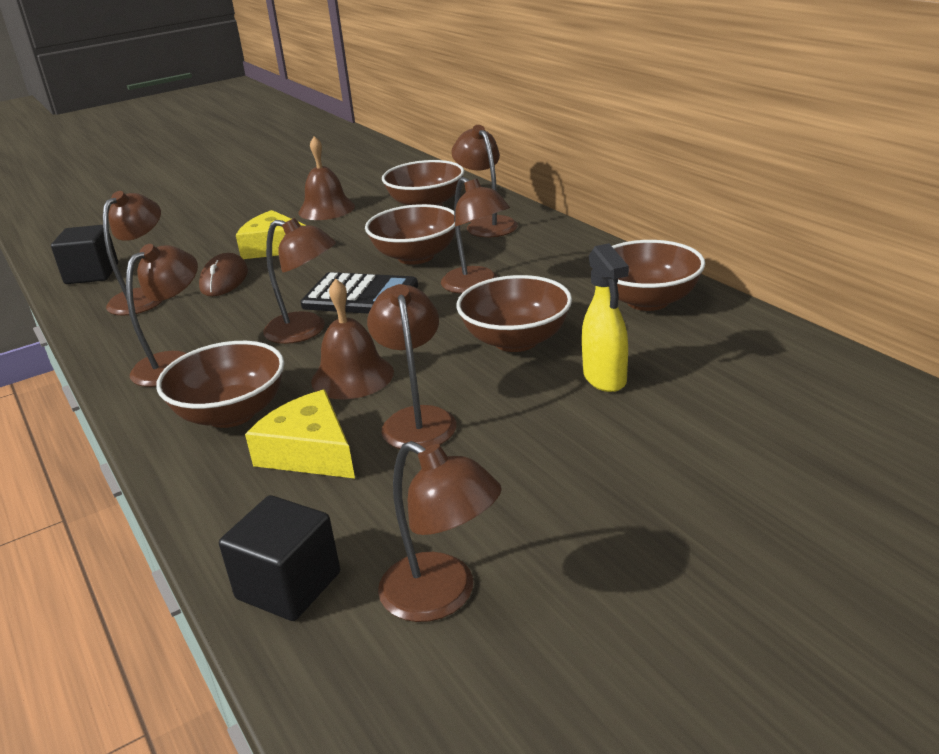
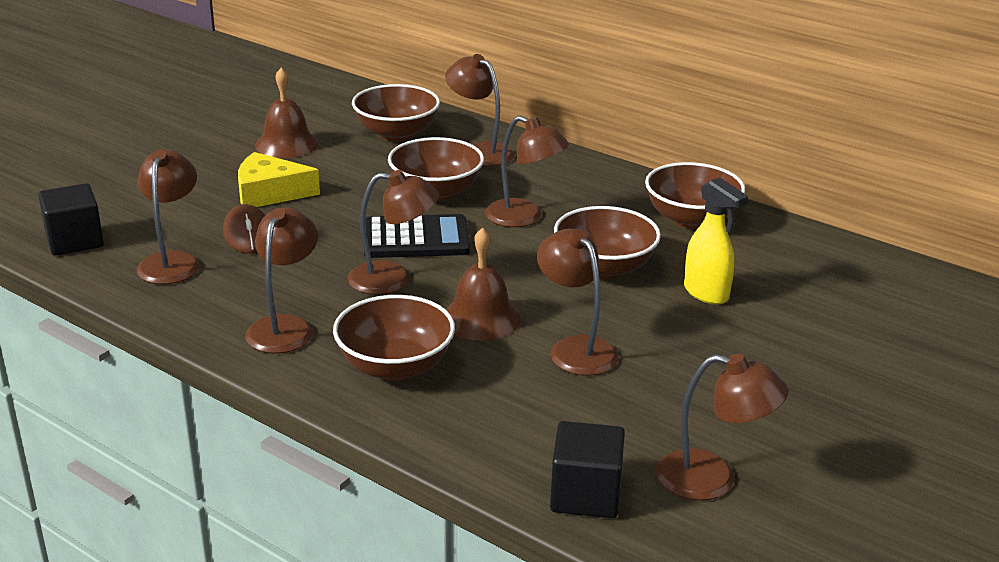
camera: 25 degrees left, 0 degrees up
(309, 452) = (504, 389): yellow cheese -> none

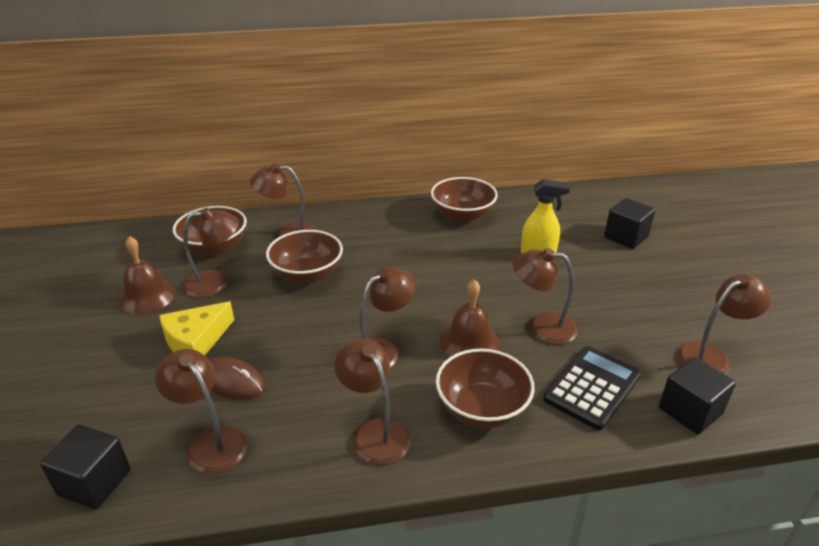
camera: 45 degrees left, 5 degrees up
(416, 238) = (348, 313): black calculator -> black calculator (592, 387)
(524, 218) = (384, 262): brown lamp -> brown lamp (216, 283)
(604, 268) = (473, 268): brown bowl -> none
(859, 335) = (626, 237): none -> black cube

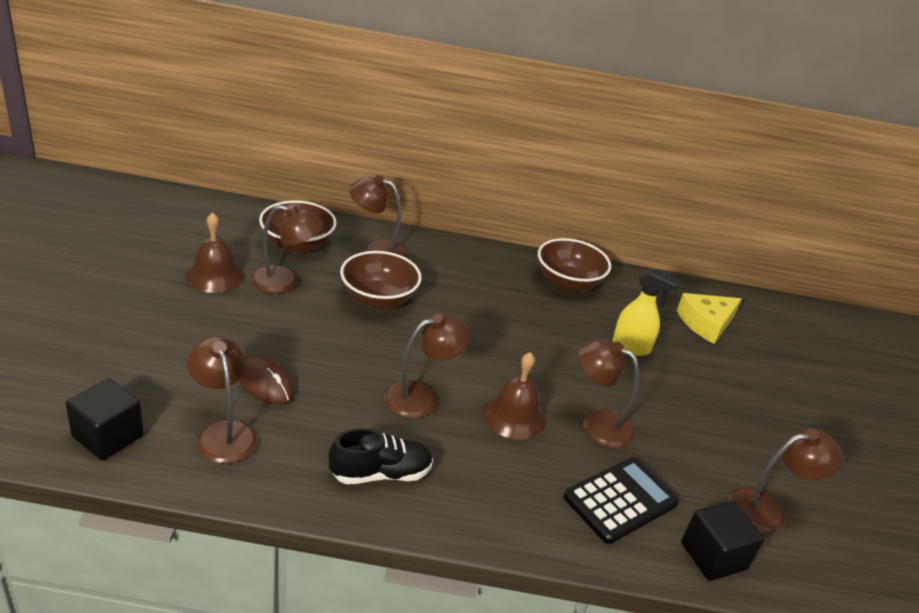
camera: 10 degrees right, 0 degrees up
(196, 340) = (245, 333): yellow cheese -> yellow cheese (706, 323)
(375, 432) = (380, 474): brown lamp -> black shoe
(482, 409) = (496, 485): brown bowl -> none
(626, 237) = (739, 357): black cube -> none

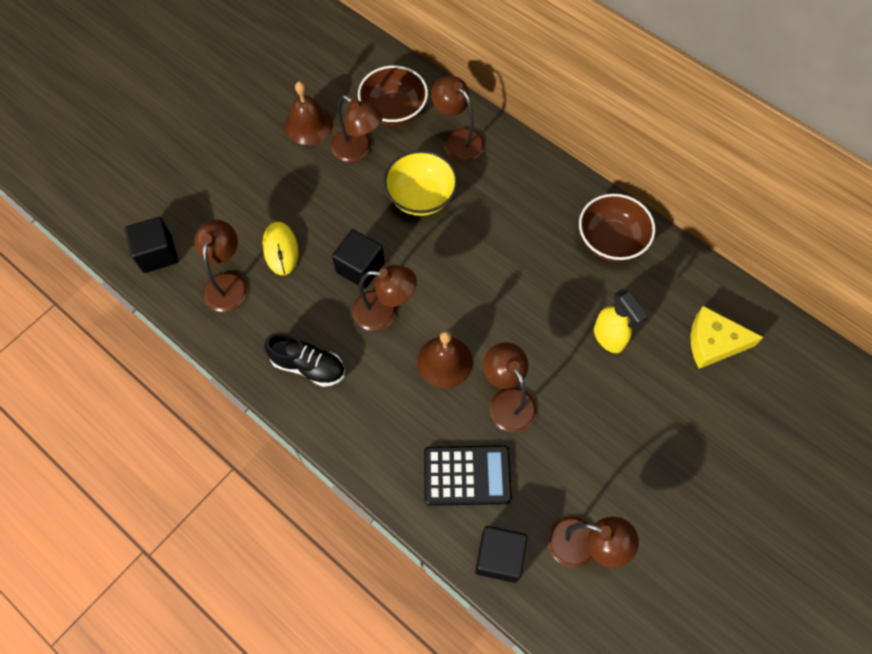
camera: 40 degrees right, 30 degrees up
(264, 383) = (280, 249): brown mouse -> yellow mouse
(365, 370) = (360, 267): none -> black cube
(378, 299) = (421, 197): brown bowl -> yellow bowl

